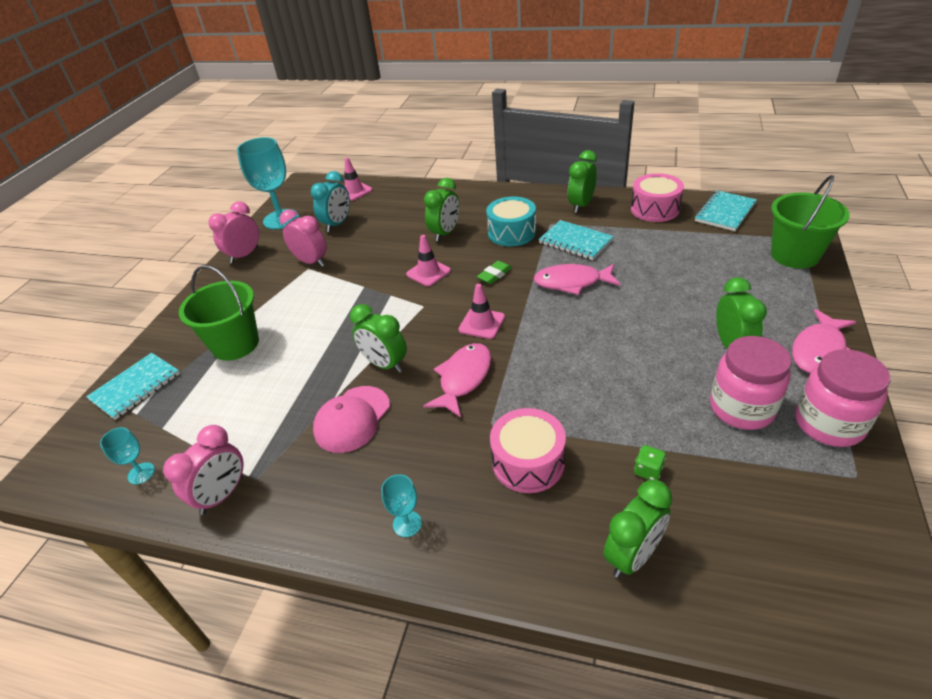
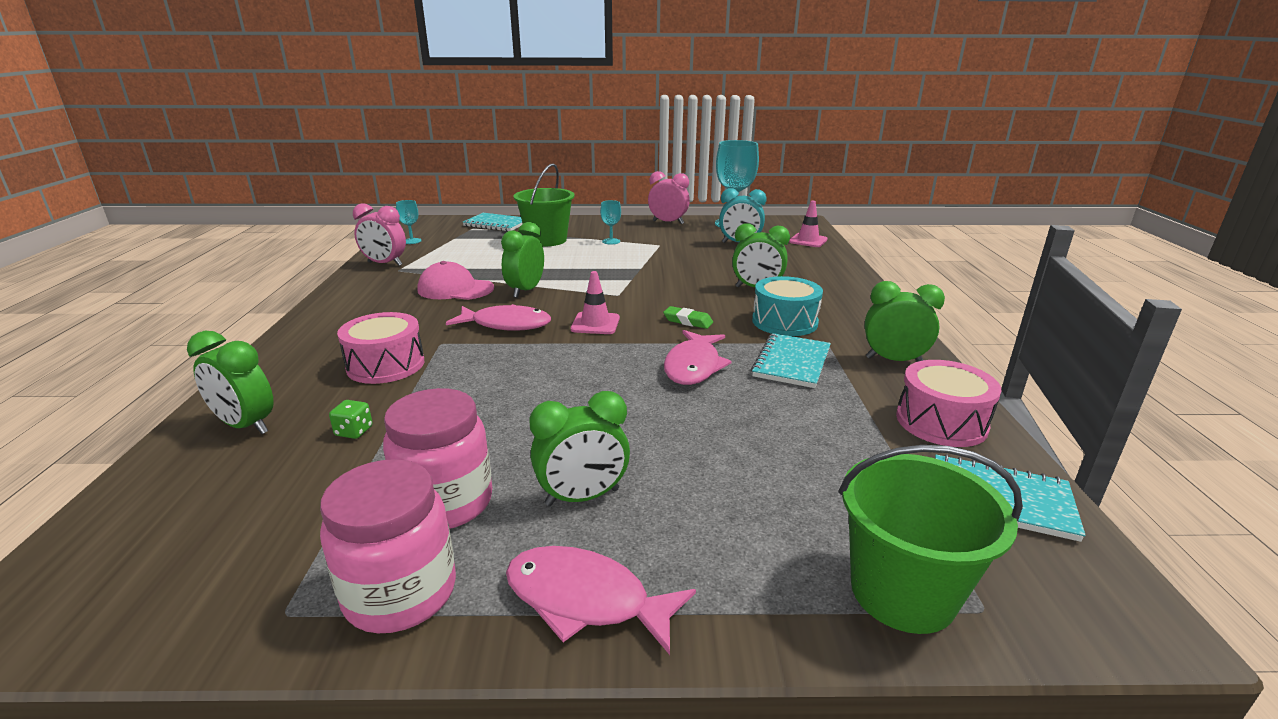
camera: 70 degrees right, 15 degrees down
(311, 262) = (670, 244): pink clock -> none
(407, 524) = (332, 323): turquoise goblet -> turquoise goblet (611, 241)
(428, 272) = (676, 290): pink traffic cone -> none
(572, 282) = (693, 366): pink fish -> pink fish turned 150 degrees counterclockwise

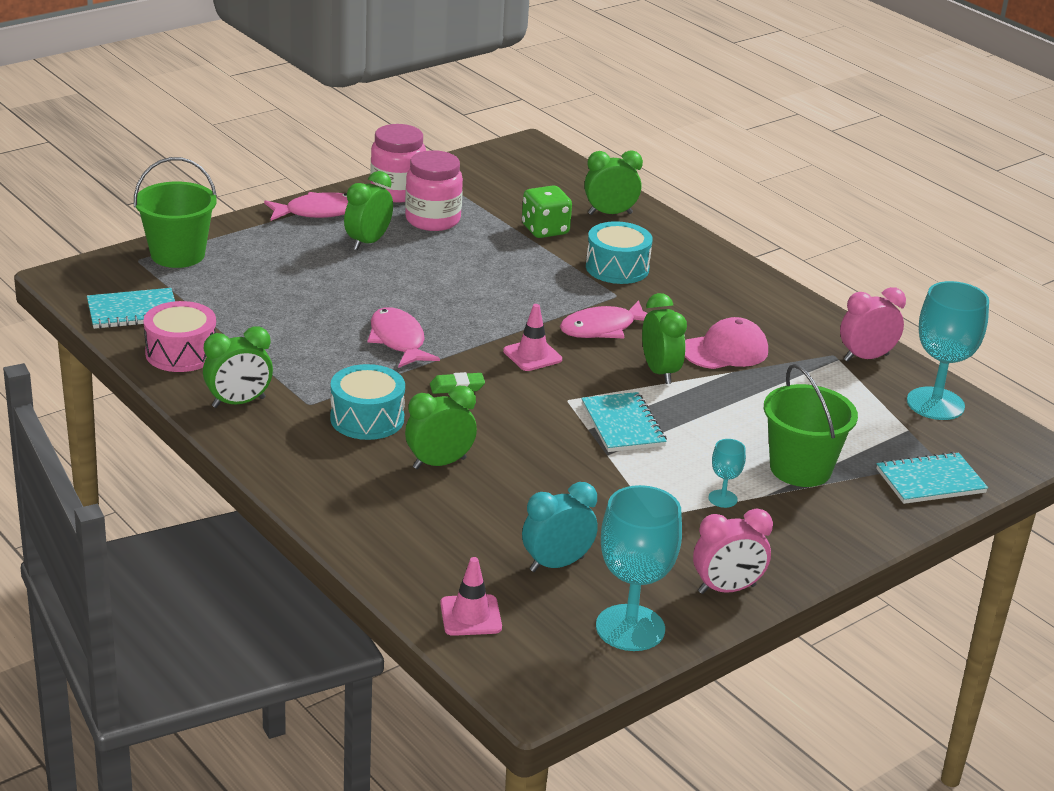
camera: 140 degrees right, 5 degrees up
(354, 431) = (545, 230): green dice -> green dice, size x1.97
(385, 365) = (617, 268): pink drum -> turquoise drum
(412, 241) = (935, 404): turquoise goblet -> turquoise goblet, size x2.16
(792, 362) = (323, 370): turquoise notebook -> turquoise notebook (622, 425)

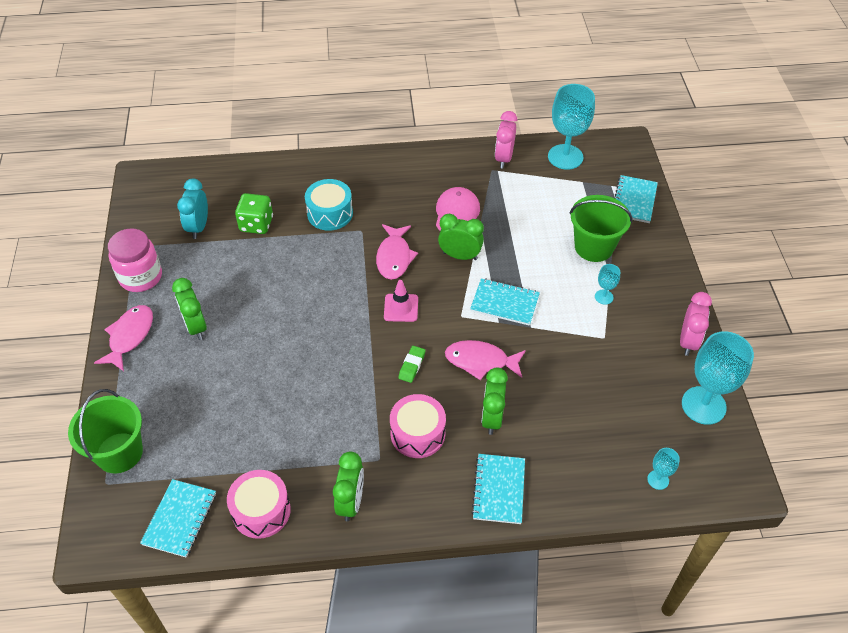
camera: 55 degrees left, 20 degrees up
(343, 496) = (499, 489): none -> turquoise notebook
(367, 419) = (417, 433): turquoise drum -> pink drum
(398, 340) = (335, 370): pink fish -> pink fish (480, 361)
(432, 220) = (195, 276): pink jar -> none
(470, 616) = (658, 480): pink traffic cone -> turquoise goblet
(556, 564) = (627, 409): turquoise clock -> turquoise clock (198, 227)
(610, 213) = (262, 182): green clock -> none

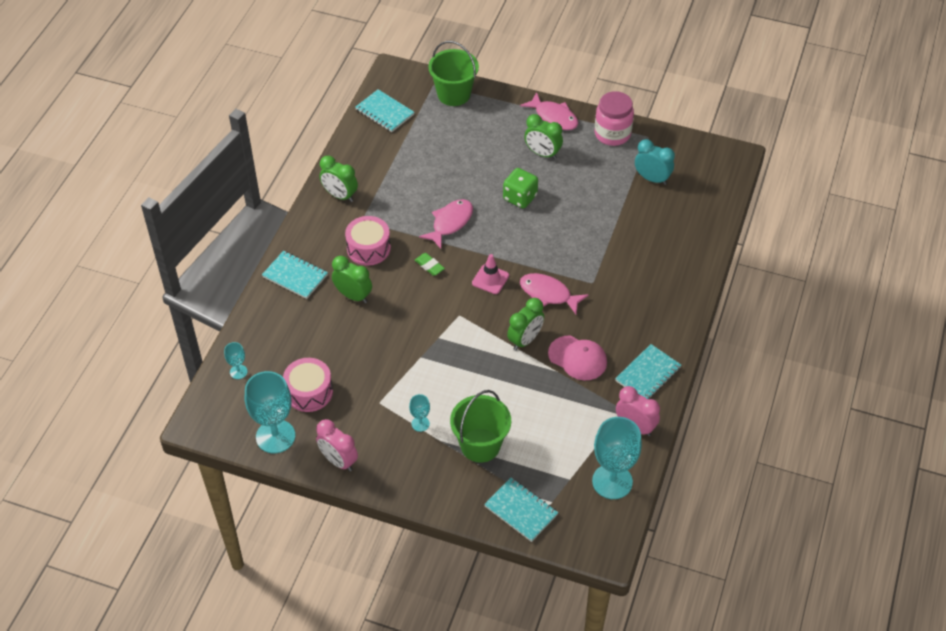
camera: 115 degrees right, 0 degrees up
(195, 327) = (542, 154): green clock -> green clock turned 150 degrees counterclockwise
(256, 224) = (636, 215): green dice -> green dice (520, 197)
(261, 511) = (364, 151): pink drum -> pink drum (309, 392)
(330, 213) = (625, 267): turquoise drum -> none
(480, 361) = (407, 309): pink fish -> pink fish (450, 223)
(504, 303) = (455, 349): turquoise notebook -> turquoise notebook (648, 374)

